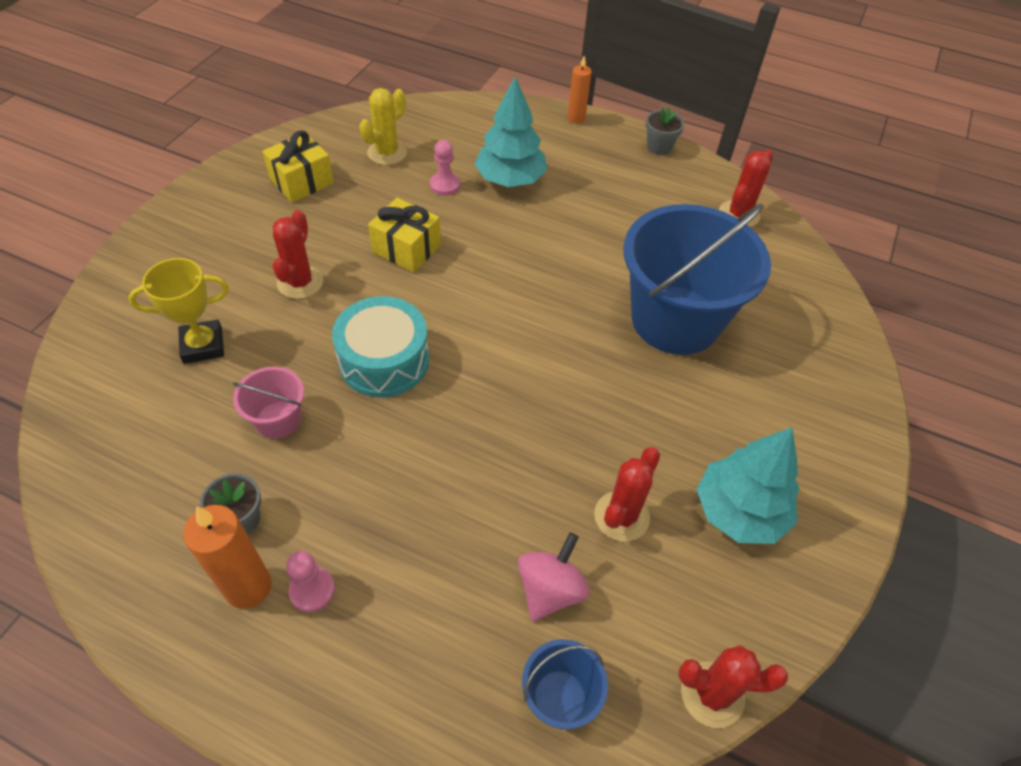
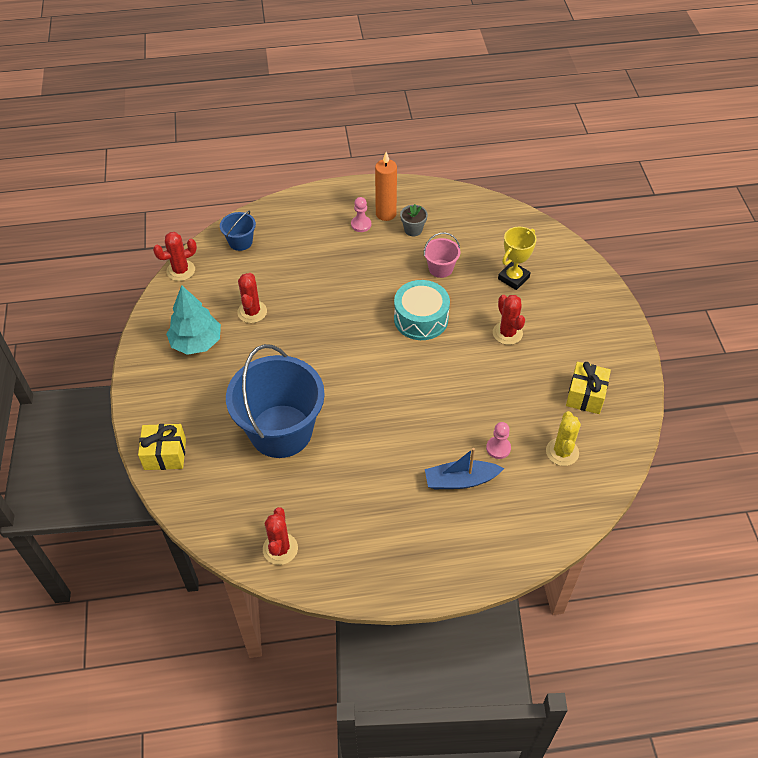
camera: 150 degrees right, 0 degrees up
(406, 248) = (474, 387): yellow gift -> yellow gift (165, 454)
(510, 180) = (460, 480): turquoise tree -> blue boat
(550, 590) = (266, 270): pink spinning top -> none
(576, 118) = (465, 580): orange candle -> none
(659, 147) = (378, 588): grey flower pot -> none

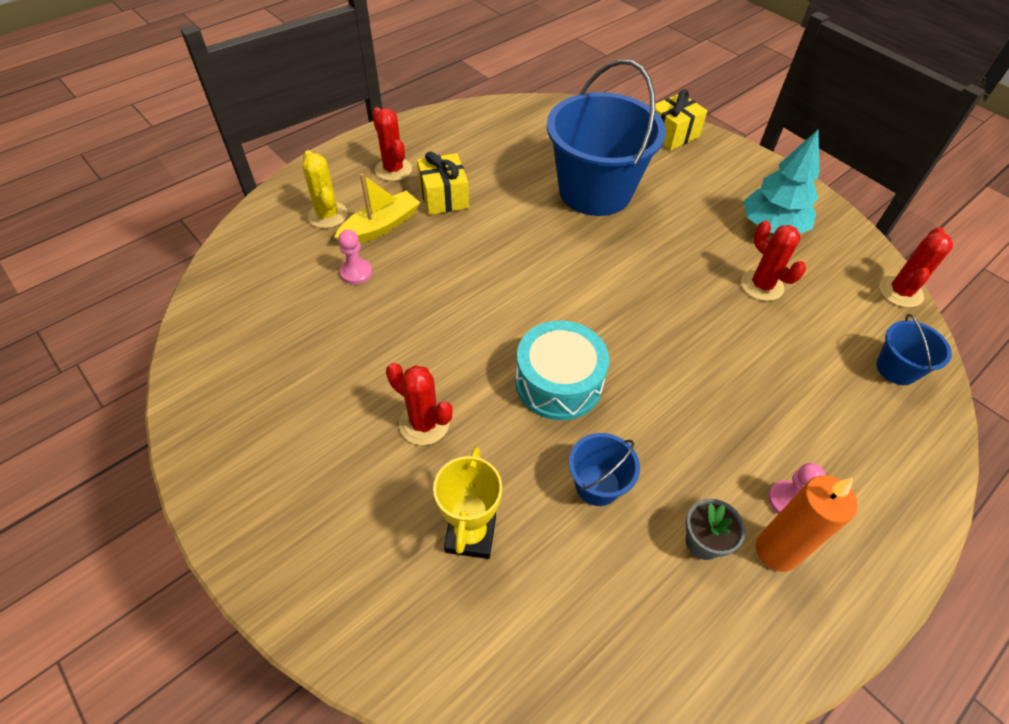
camera: 145 degrees right, 0 degrees up
(280, 549) = (506, 119): red cactus -> red cactus (393, 170)
(440, 268) = (597, 485): pink bucket -> blue bucket
(460, 480) = (380, 227): blue boat -> yellow boat
(562, 452) = (276, 301): yellow cactus -> yellow cactus (328, 215)
(585, 395) = (268, 385): yellow gift -> yellow gift (443, 197)

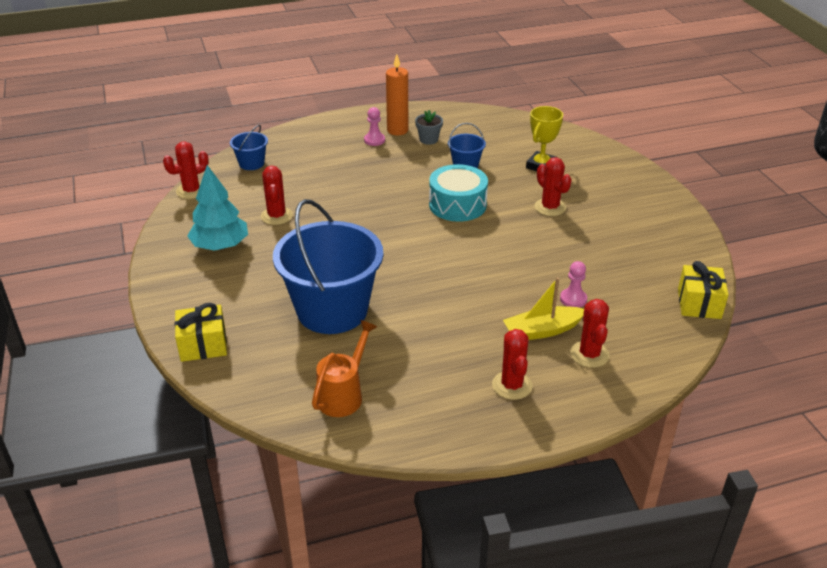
camera: 155 degrees left, 15 degrees down
(328, 215) = (589, 354): yellow cactus -> red cactus
(443, 197) = (473, 342): yellow gift -> yellow gift (699, 303)
(528, 129) = (344, 394): none -> orange watering can

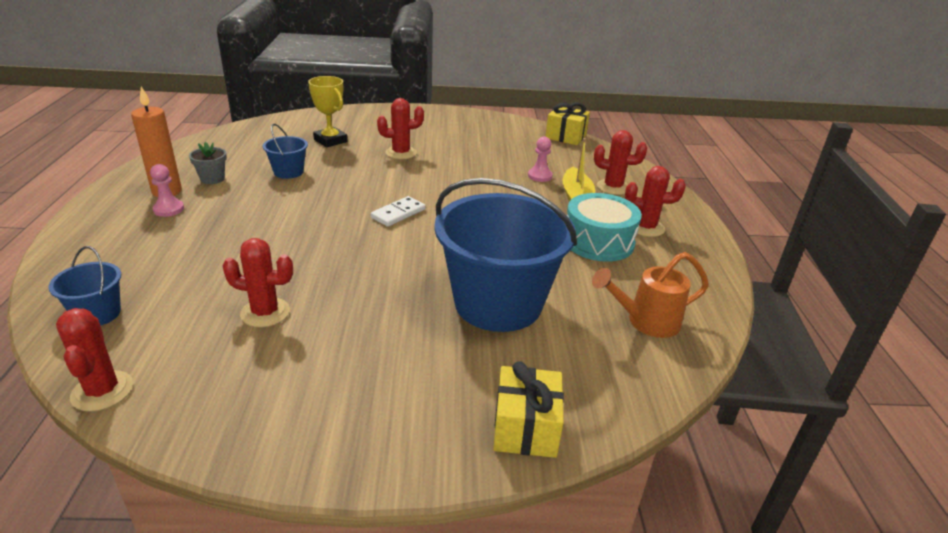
camera: 75 degrees left, 5 degrees down
(220, 246) = (296, 378): turquoise tree -> none
(344, 394) = (646, 322): orange watering can -> orange watering can turned 60 degrees counterclockwise
(435, 234) = (398, 213): none -> white domino
(457, 205) = (356, 191): turquoise drum -> turquoise drum (598, 241)

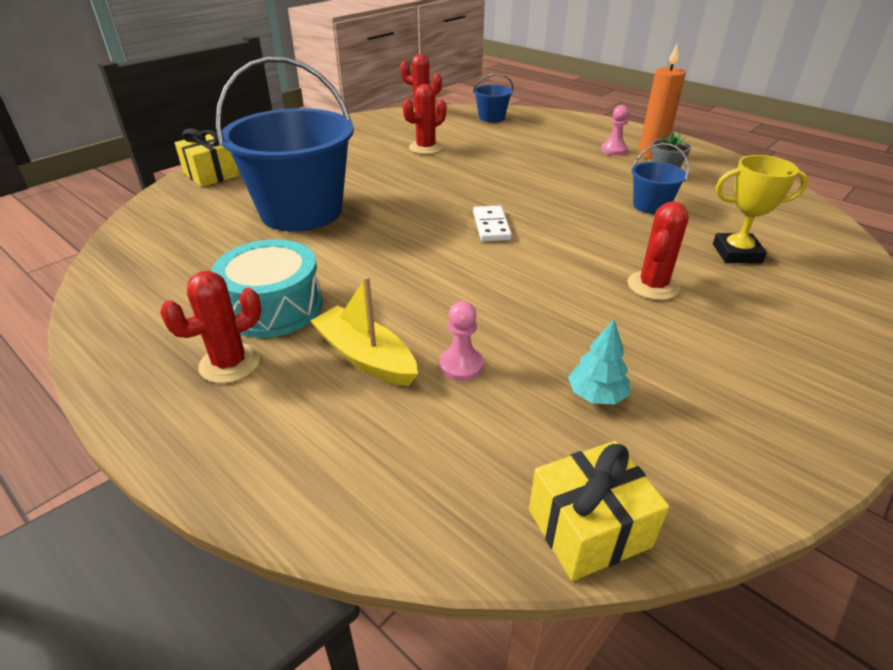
camera: 135 degrees right, 5 degrees up
(506, 148) = (596, 395): none -> turquoise tree
(613, 187) = (339, 419): red cactus -> none
(646, 322) = (166, 256): orange watering can -> none

